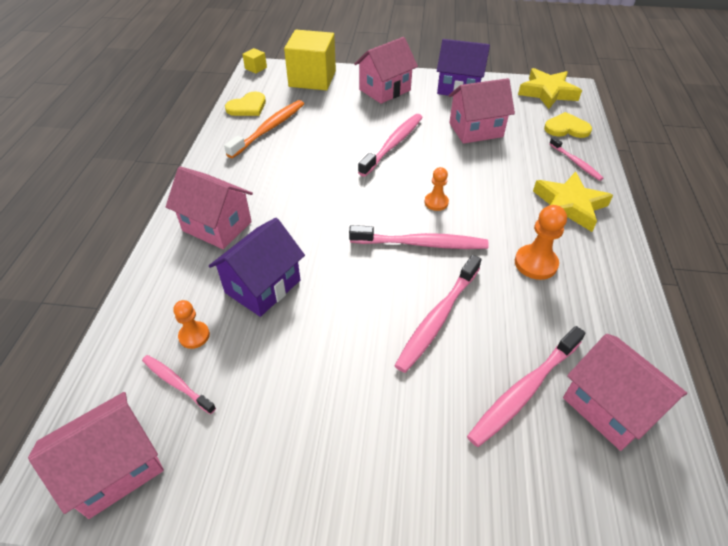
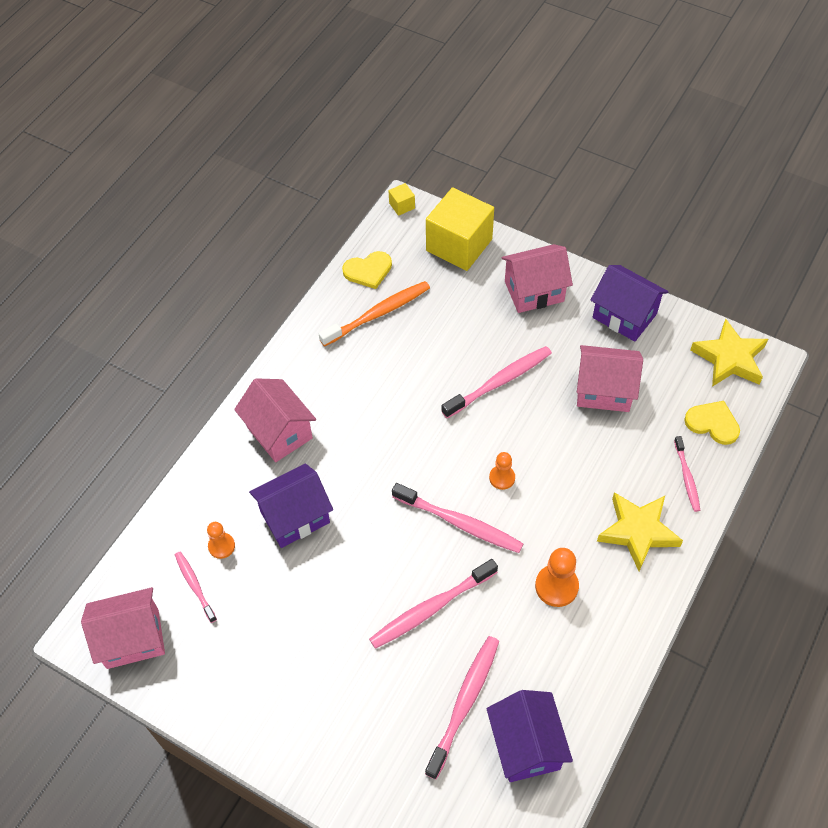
camera: 25 degrees right, 10 degrees up
(524, 391) = (464, 703): pink toothbrush -> pink toothbrush turned 135 degrees clockwise
(608, 407) = (526, 745): pink house -> purple house

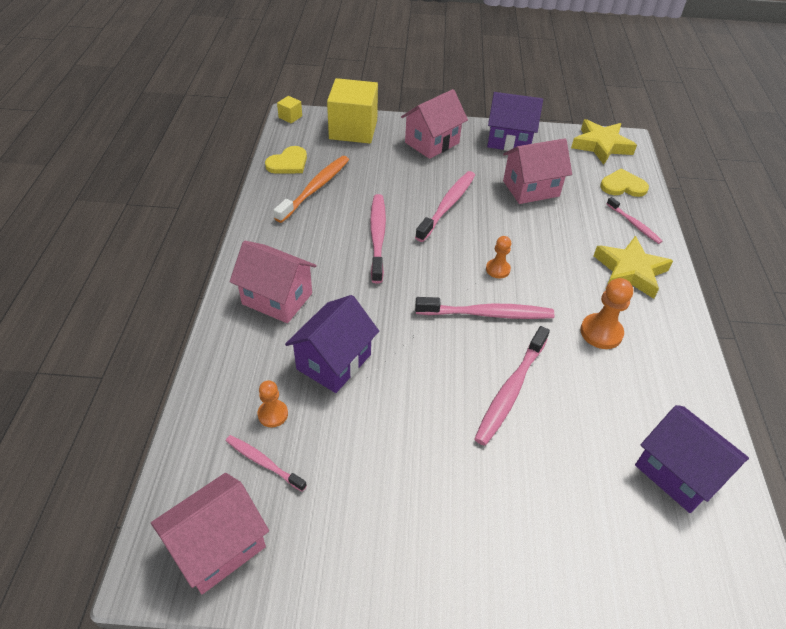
camera: 30 degrees left, 10 degrees down
(464, 703) = (598, 460): pink toothbrush -> pink toothbrush (377, 236)

